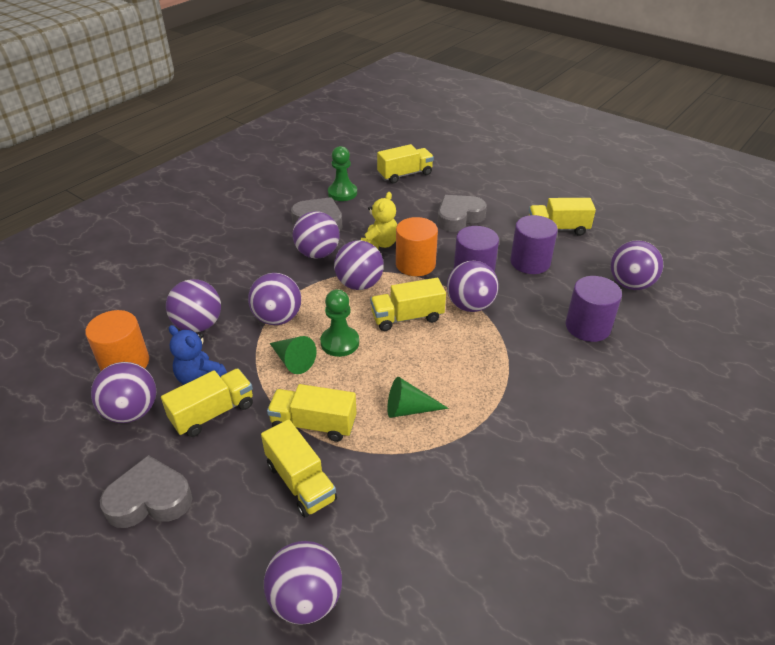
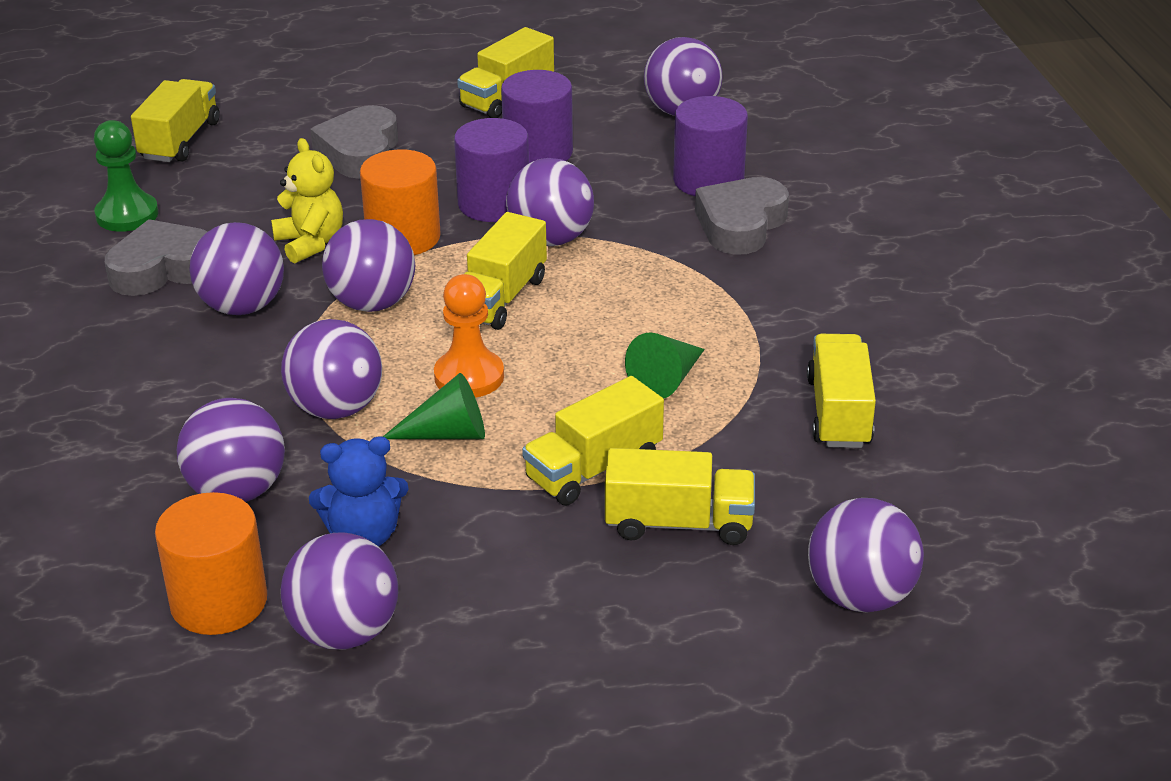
camera: 50 degrees left, 5 degrees down
(150, 499) = (548, 674): grey heart -> grey heart (740, 224)
(213, 413) = (454, 551): yellow truck -> yellow truck (839, 412)
(340, 342) = (469, 376): green pawn -> orange pawn

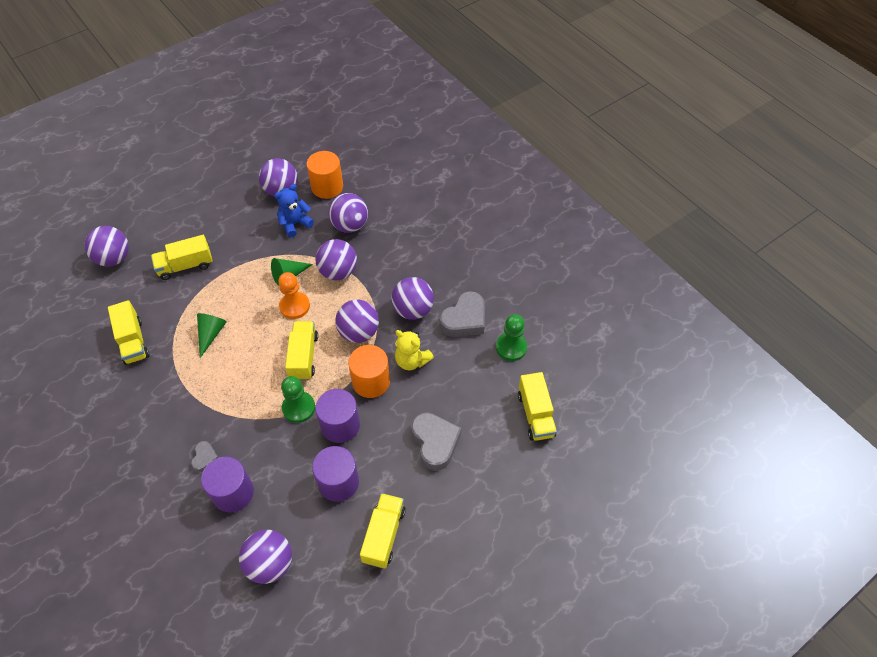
camera: 155 degrees right, 20 degrees up
(550, 239) = (299, 408): purple ball -> green pawn
(593, 469) = (225, 279): yellow truck -> none
(740, 224) = (205, 458): grey heart -> grey heart, size x0.52

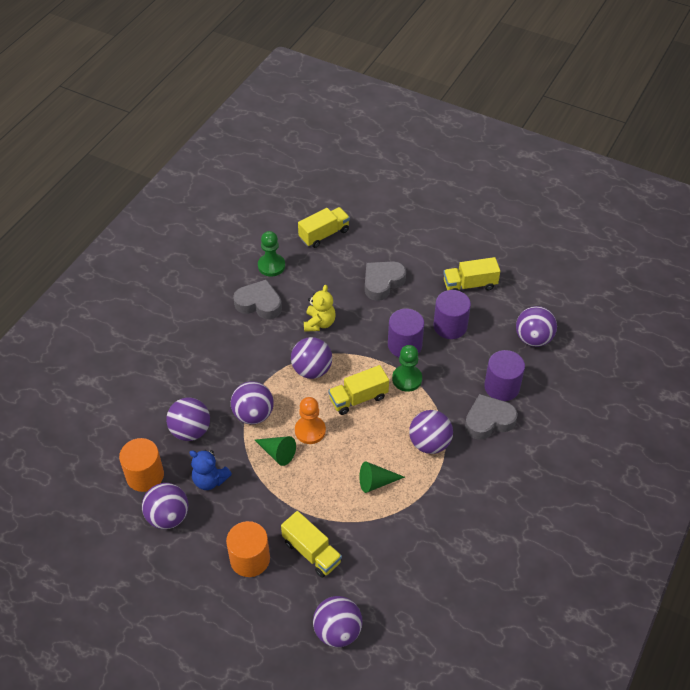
camera: 115 degrees left, 5 degrees down
(133, 341) = (421, 544): yellow truck -> none
(205, 458) = (488, 420): grey heart -> grey heart, size x1.94
(371, 381) = (354, 342): orange cylinder -> orange cylinder (250, 559)
(413, 310) = (268, 341): purple ball -> purple ball (429, 443)

